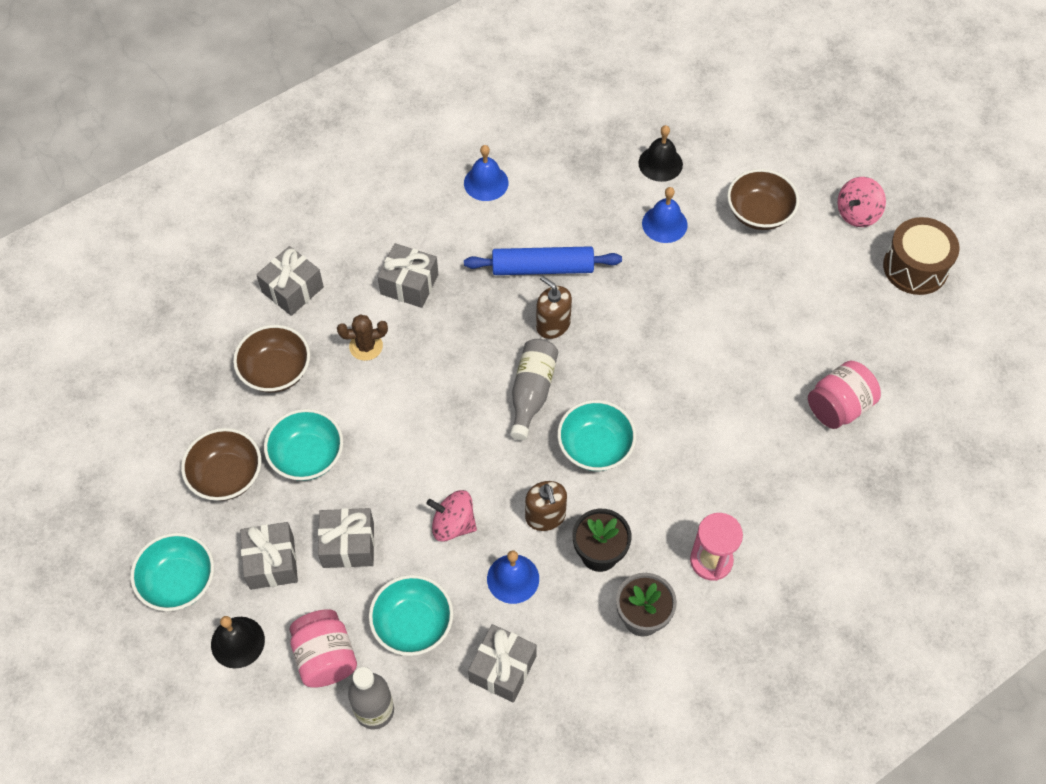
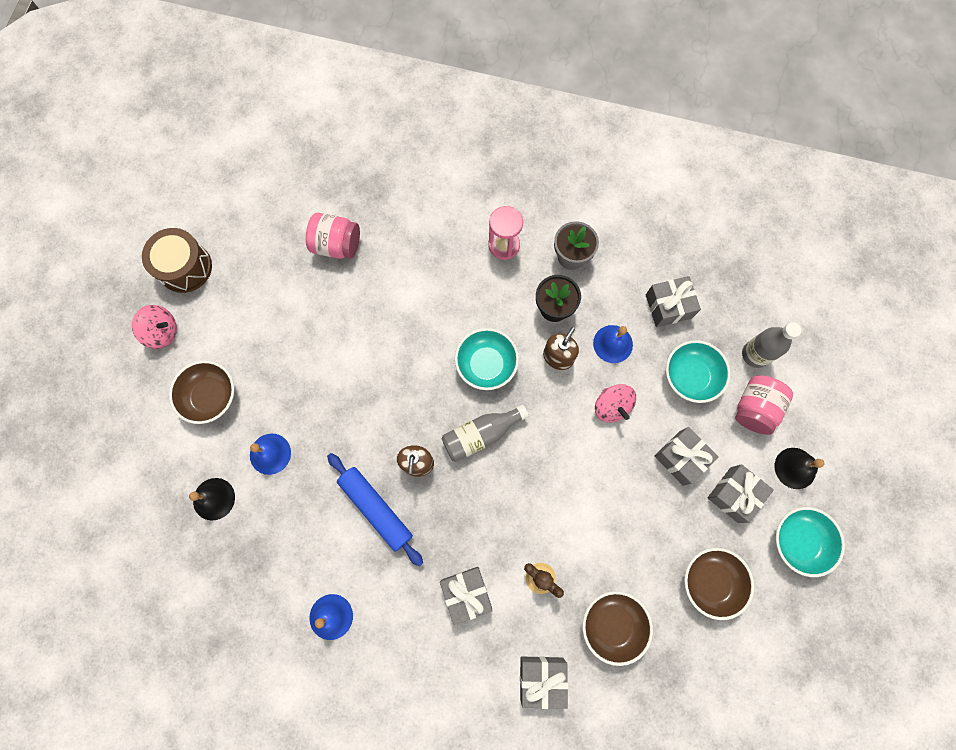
camera: 130 degrees left, 15 degrees up
(307, 456) = (650, 540): turquoise bowl -> none

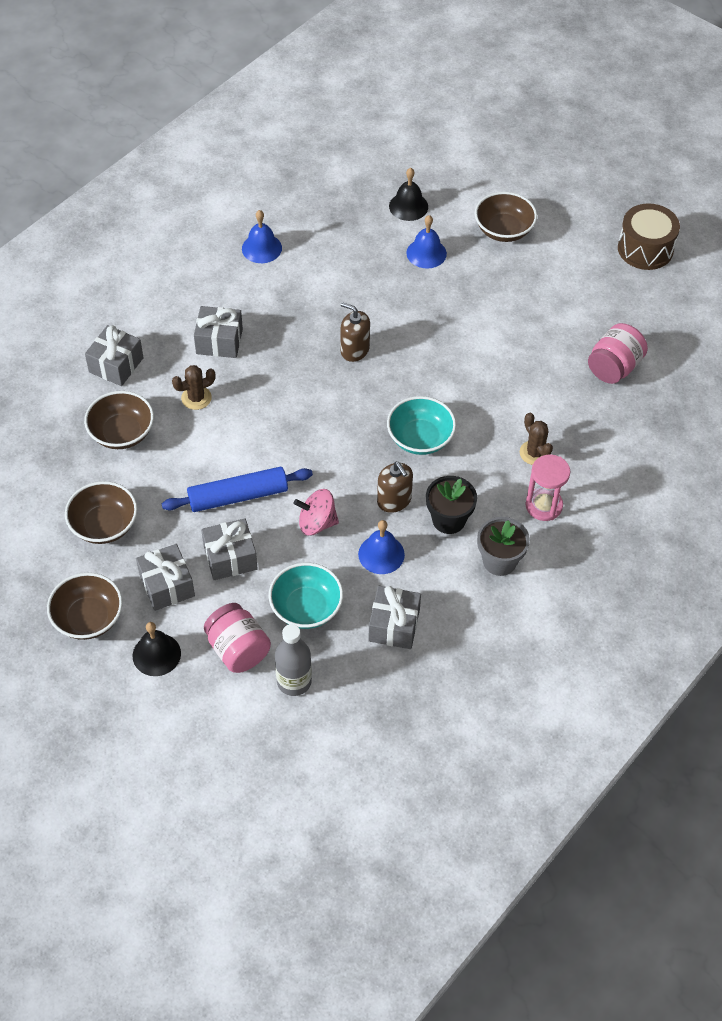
camera: 115 degrees right, 20 degrees down
(162, 332) = (585, 216): pink spinning top -> none
(376, 509) = (332, 307): blue rolling pin -> blue rolling pin (238, 496)
(456, 271) = (535, 453): none -> brown cactus
(481, 435) = (353, 406): grey bottle -> none
(798, 541) = (88, 618): turquoise bowl -> brown bowl

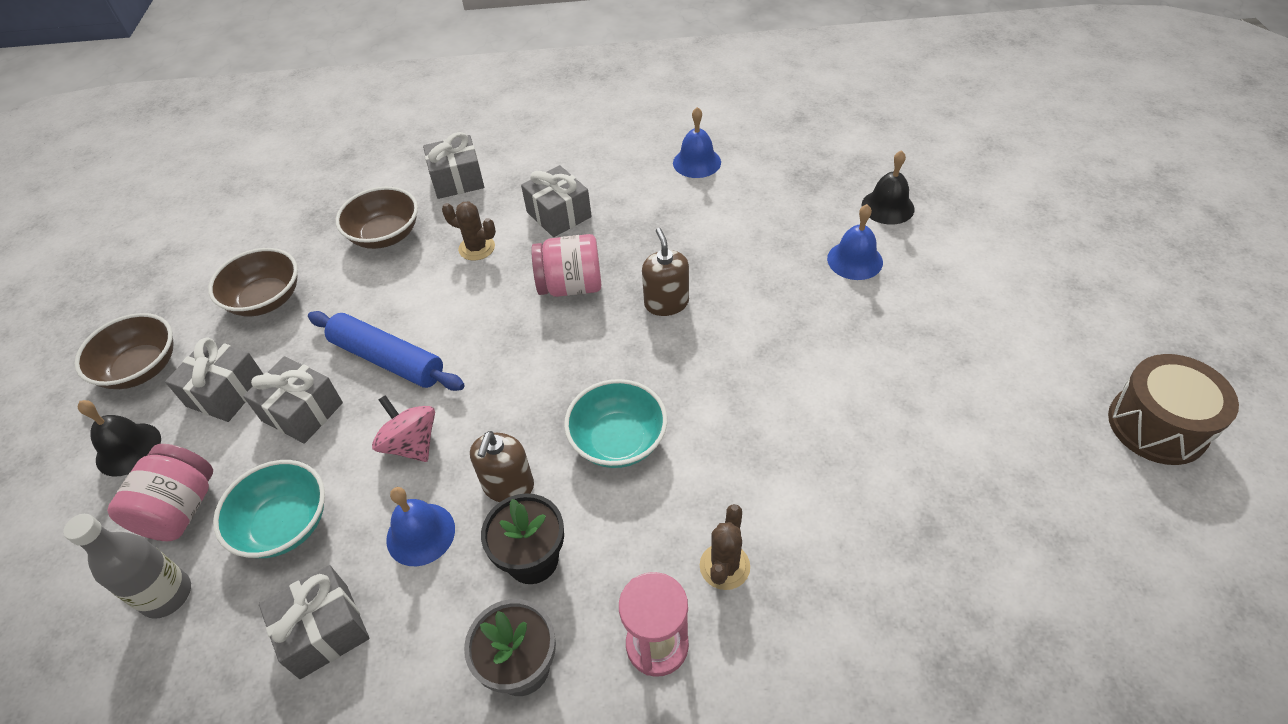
camera: 50 degrees right, 5 degrees down
(503, 230) = (974, 290): brown bowl -> none
(614, 367) = (952, 542): pink jar -> pink jar (571, 286)

